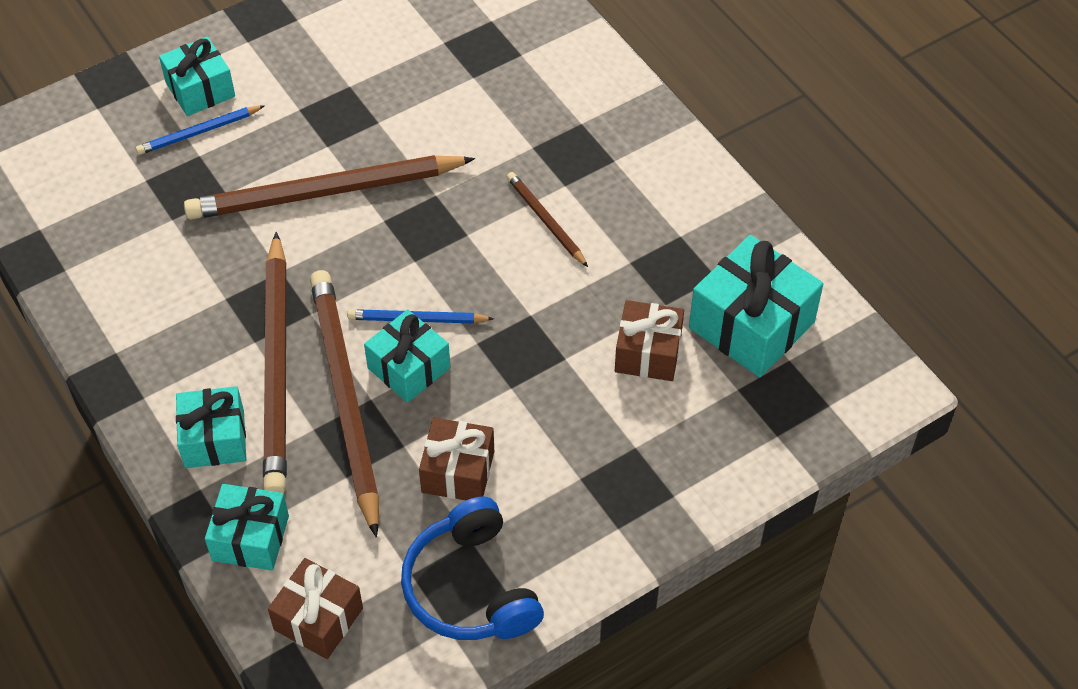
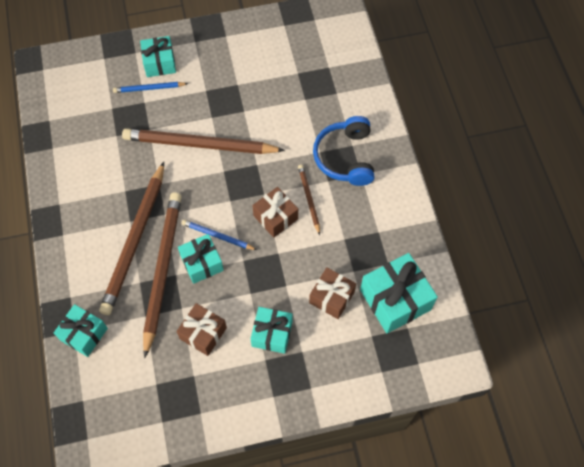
camera: 20 degrees right, 10 degrees up
(214, 439) = (88, 271): turquoise gift -> turquoise gift (272, 334)
(318, 619) = (99, 393): brown gift -> brown gift (275, 217)
(471, 587) = (183, 403): blue headphones -> blue headphones (345, 157)

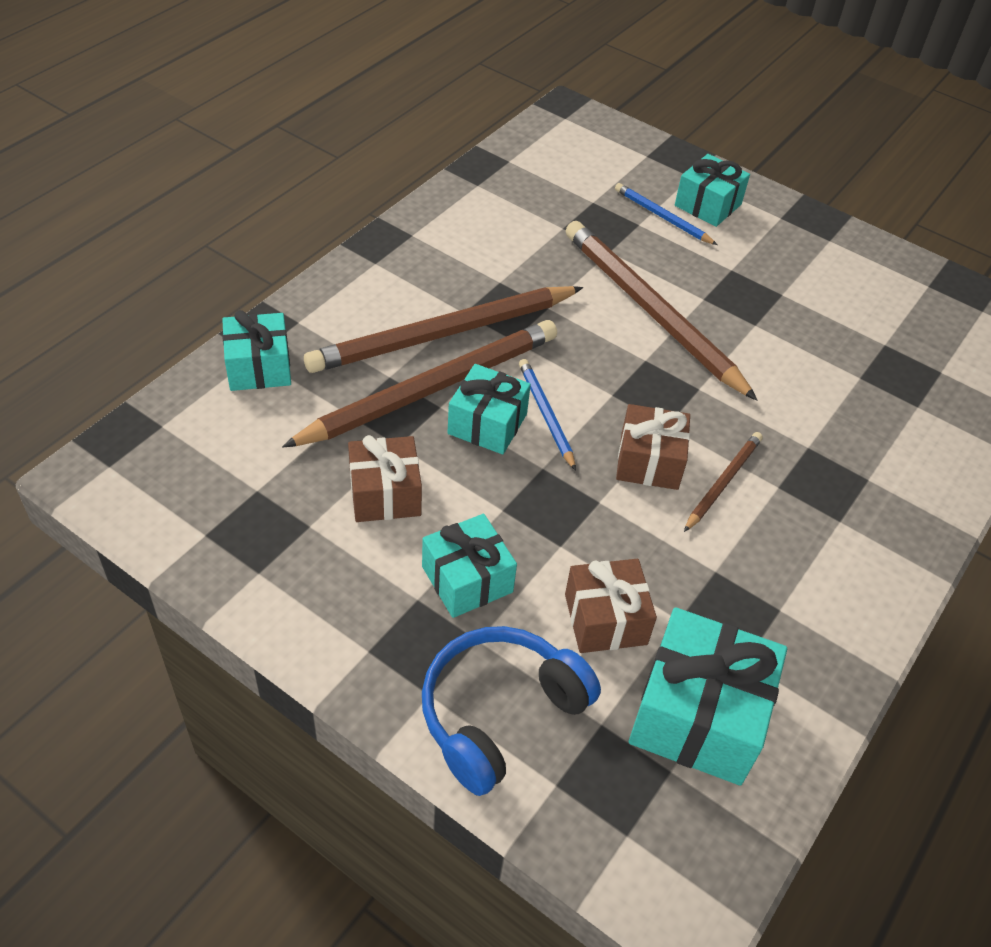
camera: 45 degrees right, 15 degrees down
(345, 157) = (840, 483): blue headphones -> blue headphones (500, 713)

